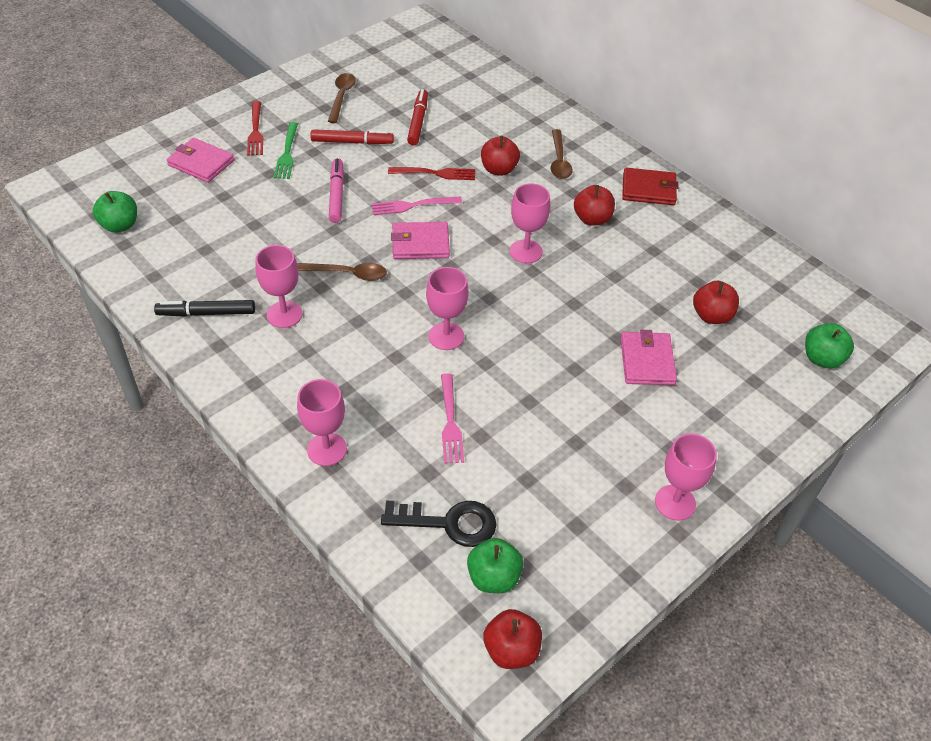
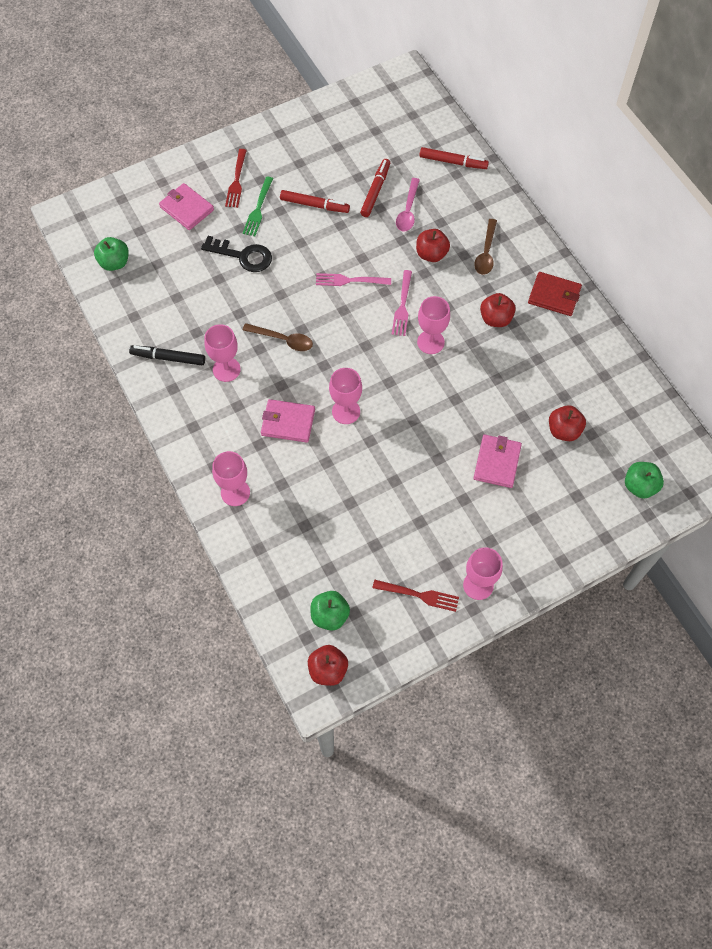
camera: 15 degrees right, 15 degrees up
(336, 195) = (290, 260): pink marker -> none
(342, 97) = (316, 153): brown spoon -> none
(420, 243) = (347, 320): pink wallet -> pink wallet (288, 422)
(435, 173) = (377, 250): red fork -> red fork (419, 595)
(449, 523) = (309, 568): black key -> black key (243, 256)
(450, 422) = (330, 487): pink fork -> pink fork (402, 306)
(460, 134) = (408, 211): none -> pink spoon
(495, 87) = (452, 162): none -> red marker

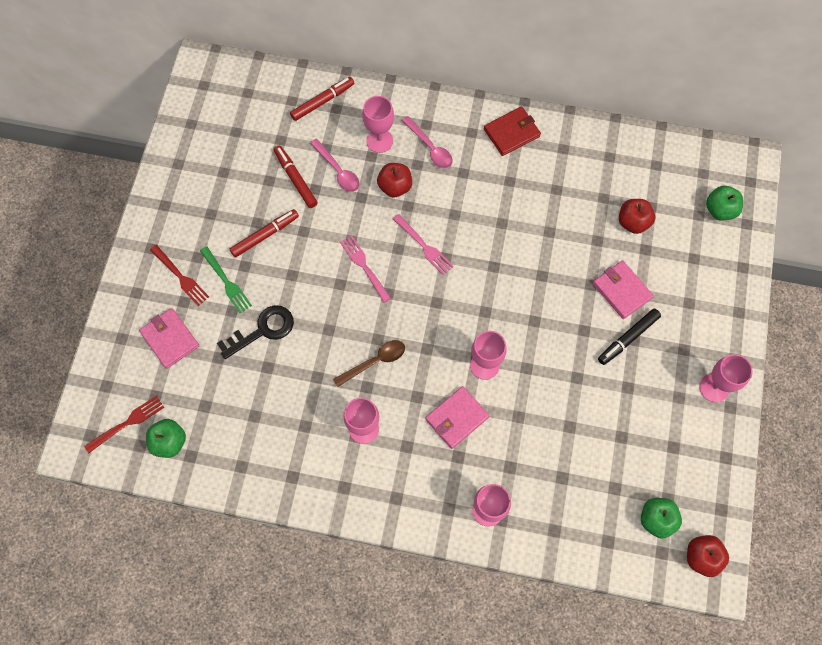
camera: 50 degrees left, 5 degrees up
(168, 358) = (310, 468): black marker -> black marker (628, 338)
(186, 208) = (170, 339): pink wallet -> pink wallet turned 60 degrees clockwise
(349, 280) = (364, 266): pink fork -> pink fork turned 105 degrees clockwise
(419, 595) = (690, 437): red fork -> red fork (127, 423)
(430, 342) = (475, 252): pink goblet -> pink goblet (379, 141)
(486, 253) = (430, 147): brown spoon -> pink spoon
(495, 318) = (495, 189): red apple -> none

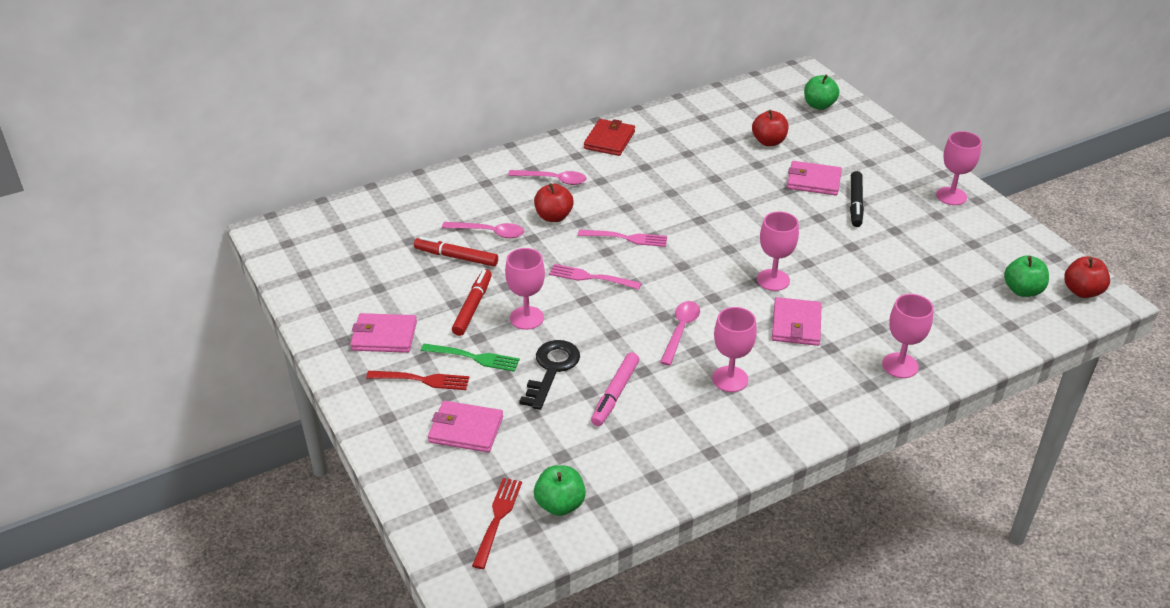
camera: 40 degrees left, 30 degrees down
(190, 220) = (384, 336): none -> pink wallet
(282, 382) = (615, 393): none -> pink marker
(322, 101) = (420, 199): red marker -> none
(375, 362) = (680, 331): brown spoon -> pink spoon
(379, 141) = (503, 197): pink goblet -> pink goblet (526, 318)

